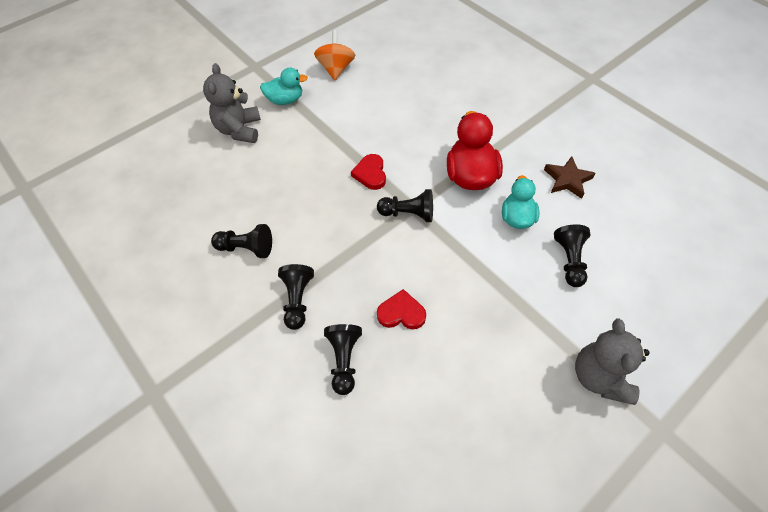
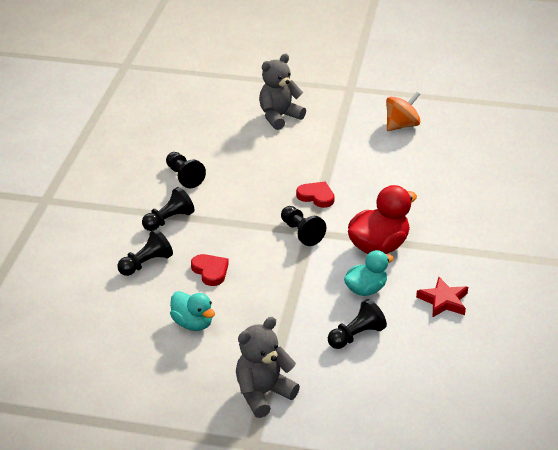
camera: 50 degrees right, 20 degrees down
(285, 100) = (335, 120): turquoise duck -> turquoise duck (193, 323)
(370, 174) = (316, 196): red heart -> red heart turned 75 degrees clockwise
(567, 180) = (443, 301): brown star -> red star

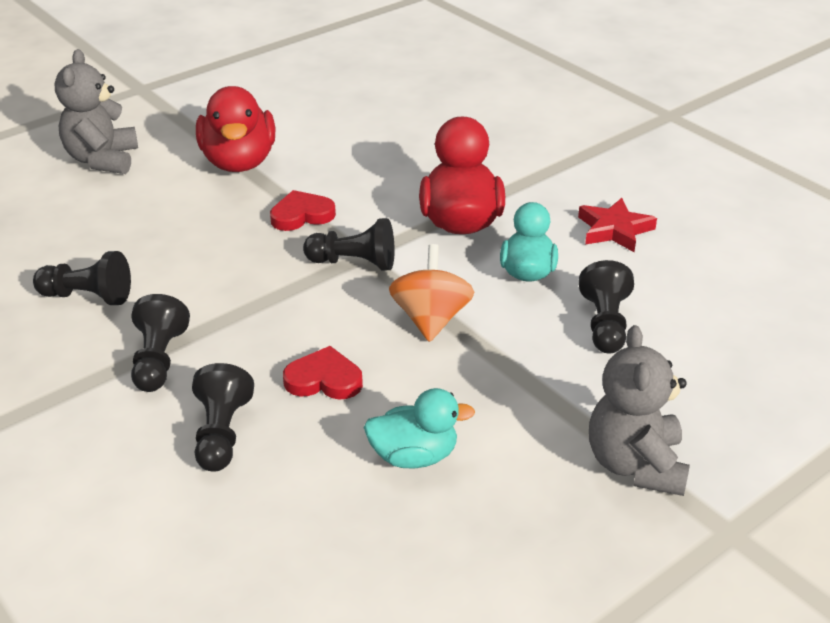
camera: 50 degrees left, 0 degrees up
(332, 153) = (239, 162): none -> red duck
(401, 126) = (268, 94): orange spinning top -> orange spinning top (431, 319)

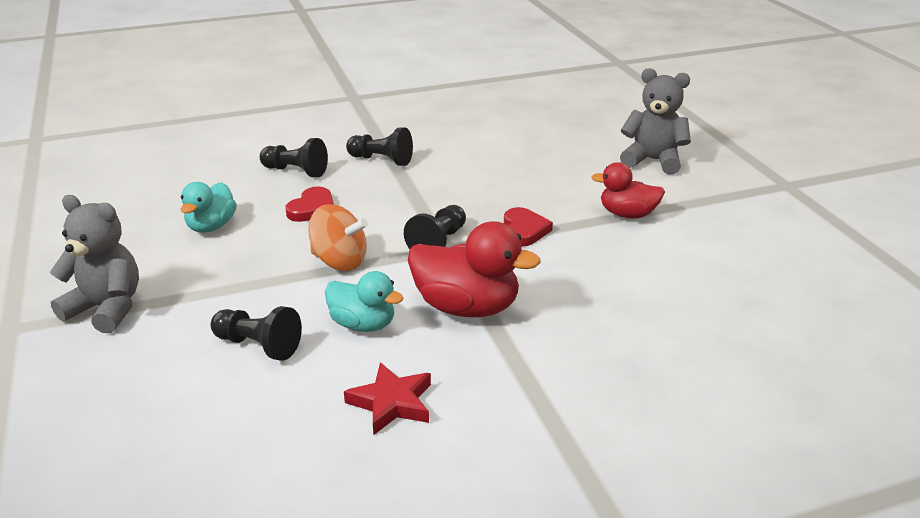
camera: 110 degrees right, 5 degrees down
(88, 296) = (467, 145): black pawn -> none
(239, 162) = (627, 214): red duck -> red duck, size x0.64

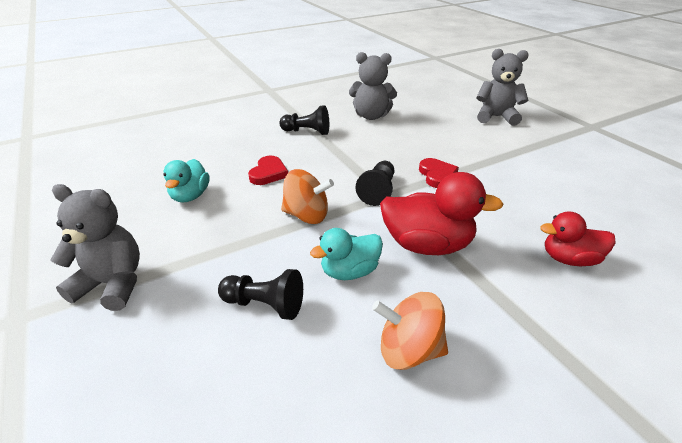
camera: 10 degrees left, 5 degrees up
(296, 171) = (245, 145): black pawn -> none
(363, 324) = (349, 271): turquoise duck -> turquoise duck turned 135 degrees clockwise
(391, 403) = (408, 350): red star -> orange spinning top
(477, 145) = (371, 116): none -> grey teddy bear
(627, 214) = (503, 156): red duck -> red duck (569, 259)

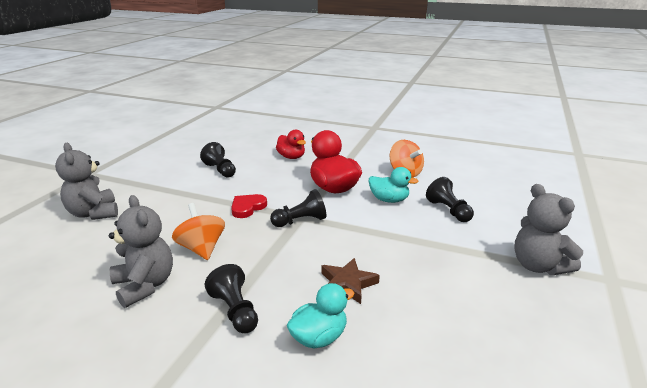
camera: 130 degrees left, 10 degrees down
(190, 196) = (439, 305): turquoise duck -> turquoise duck (319, 337)
(268, 173) = (347, 284): red heart -> brown star
(307, 215) = (369, 234): orange spinning top -> orange spinning top (202, 248)
(553, 189) = (220, 170): none -> black pawn

